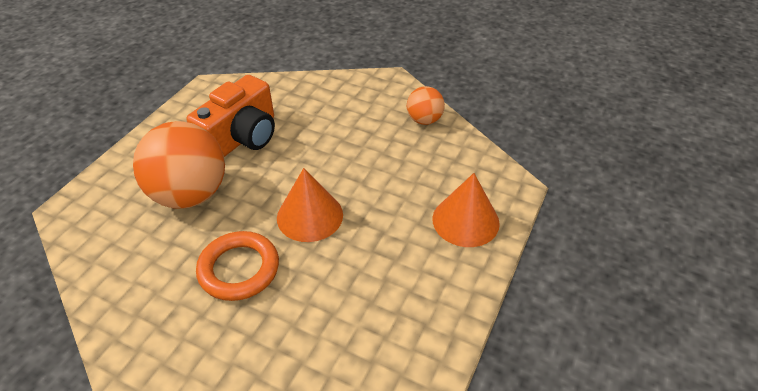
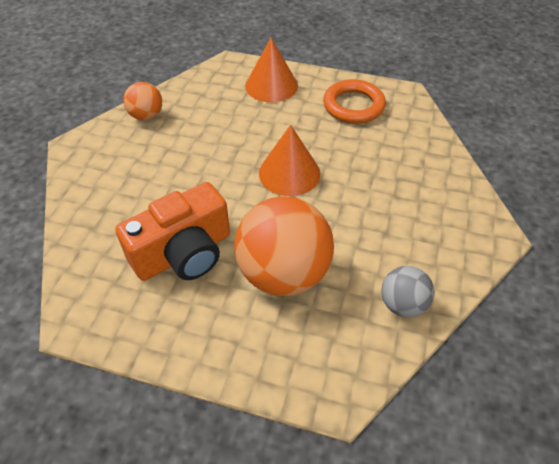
camera: 100 degrees left, 5 degrees up
(111, 272) = (402, 304): none -> grey ball
(239, 269) = (363, 206): orange ring -> orange ring (353, 106)
(242, 137) = (184, 253): orange camera -> orange camera turned 120 degrees clockwise

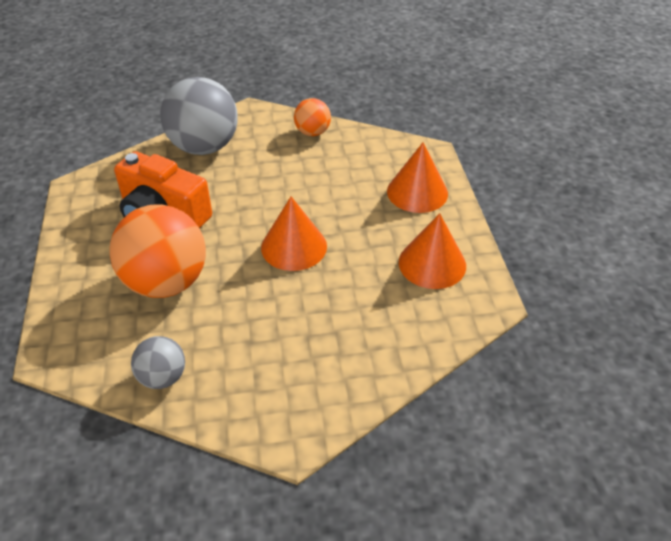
camera: 65 degrees right, 5 degrees down
(101, 194) = (204, 147): none -> grey ball
(353, 106) = (432, 263): orange ring -> orange cone

